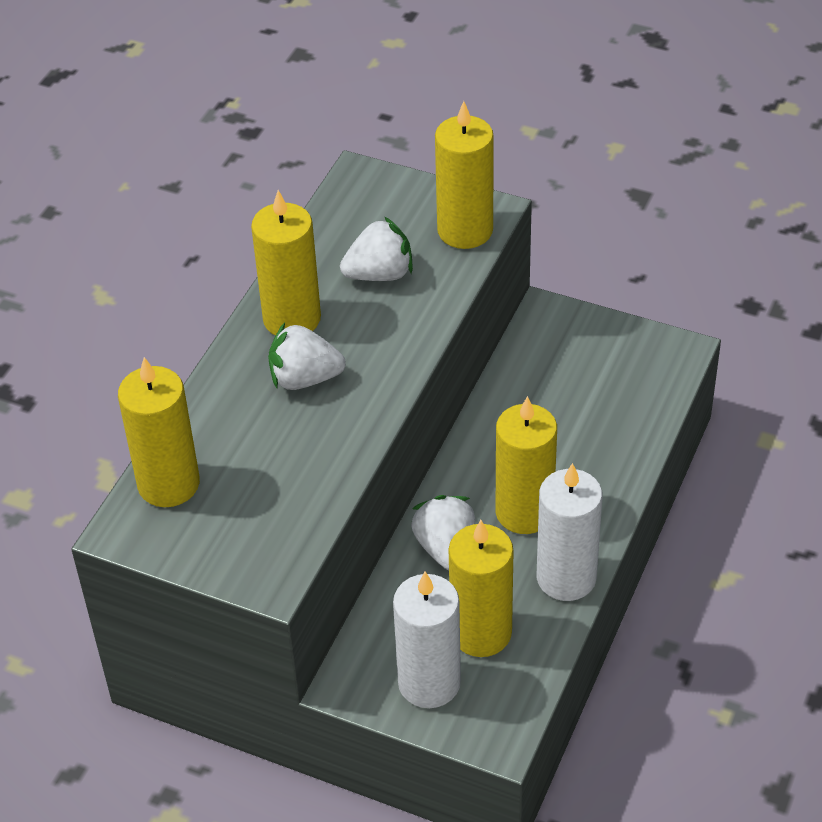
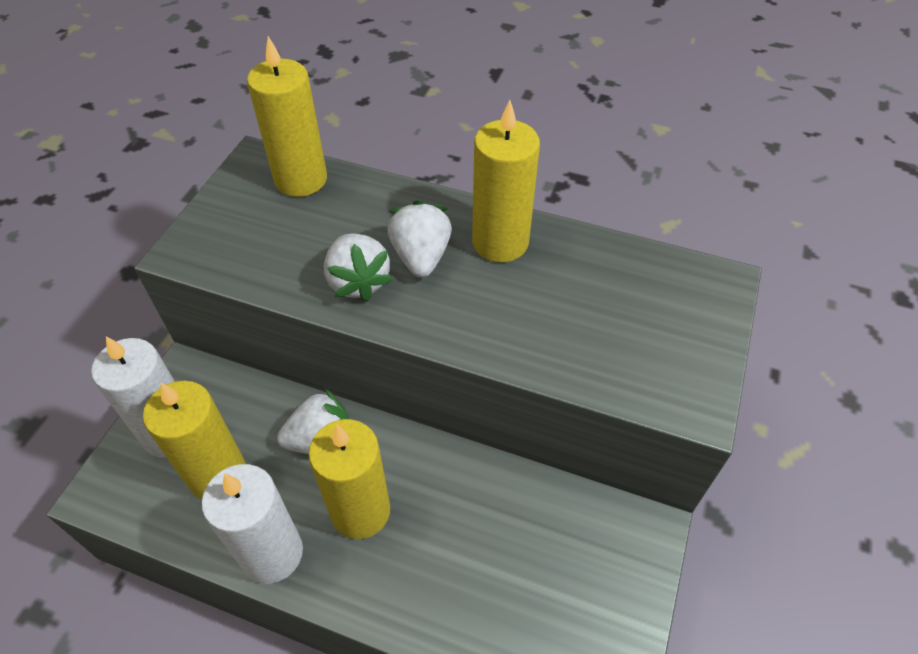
camera: 85 degrees right, 5 degrees up
(380, 274) = (572, 306): white strawberry -> white strawberry (358, 282)
(465, 230) = (656, 382): yellow candle -> none

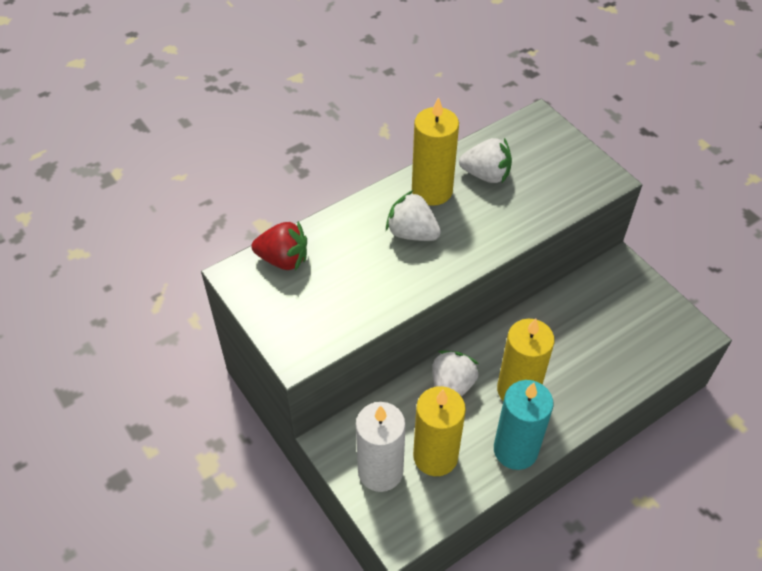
camera: 55 degrees left, 0 degrees up
(272, 553) = (515, 450): white candle -> turquoise candle
(301, 179) = (283, 259): yellow candle -> red strawberry
(358, 282) = (407, 273): white strawberry -> white strawberry (486, 175)

